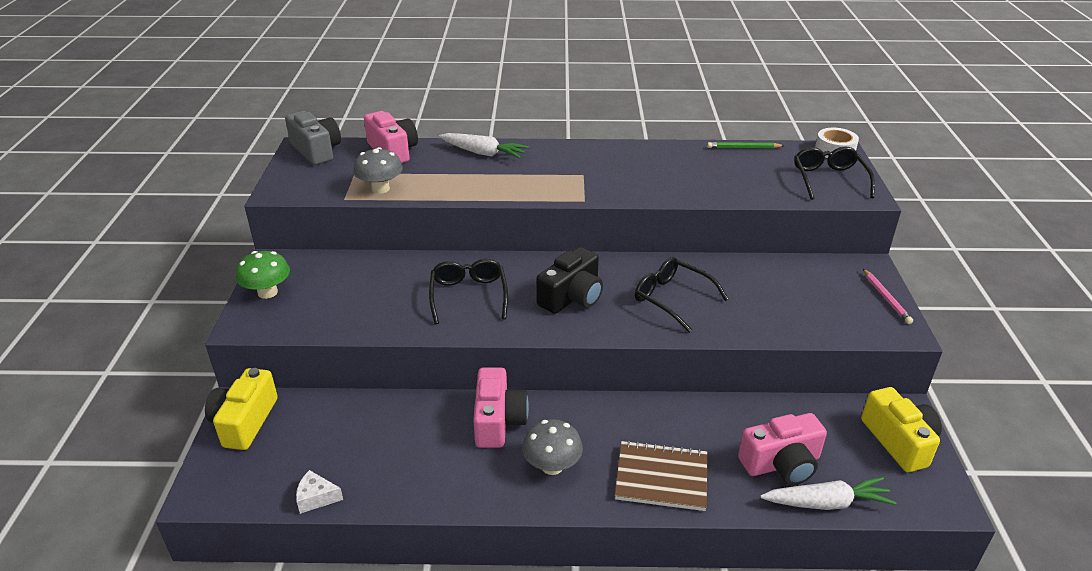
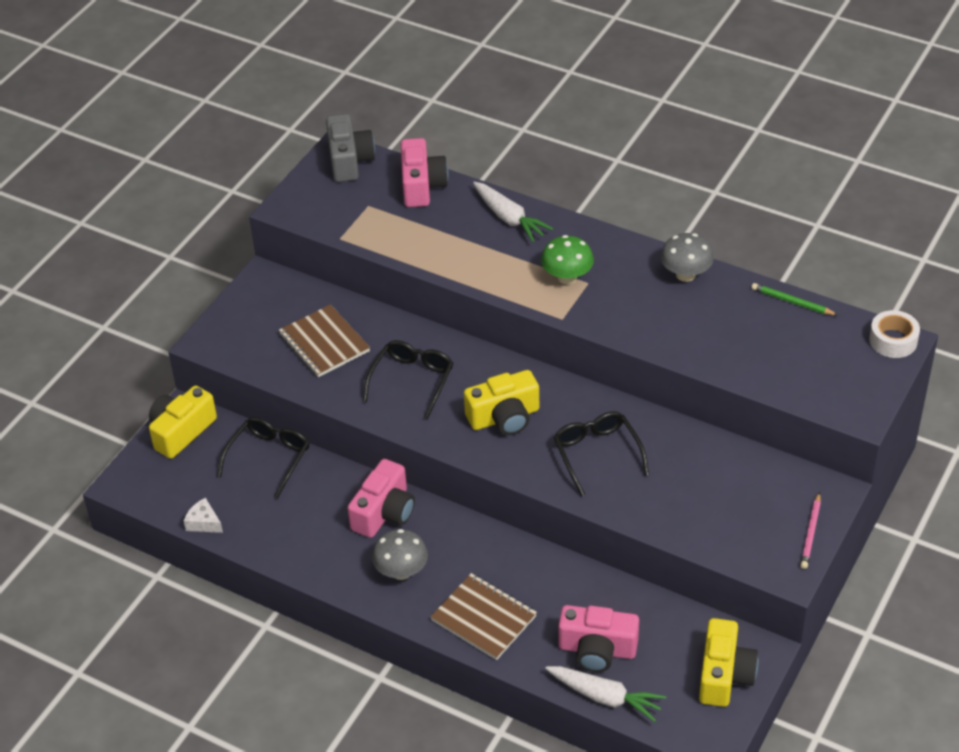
camera: 30 degrees right, 10 degrees up
(267, 292) = (241, 313): green mushroom -> green mushroom (567, 277)
(365, 292) = (324, 343): none -> brown notebook
(380, 189) = (380, 236): grey mushroom -> grey mushroom (685, 274)
(572, 297) = (504, 417): black camera -> yellow camera
(829, 180) = (842, 379): black glasses -> black glasses (268, 458)

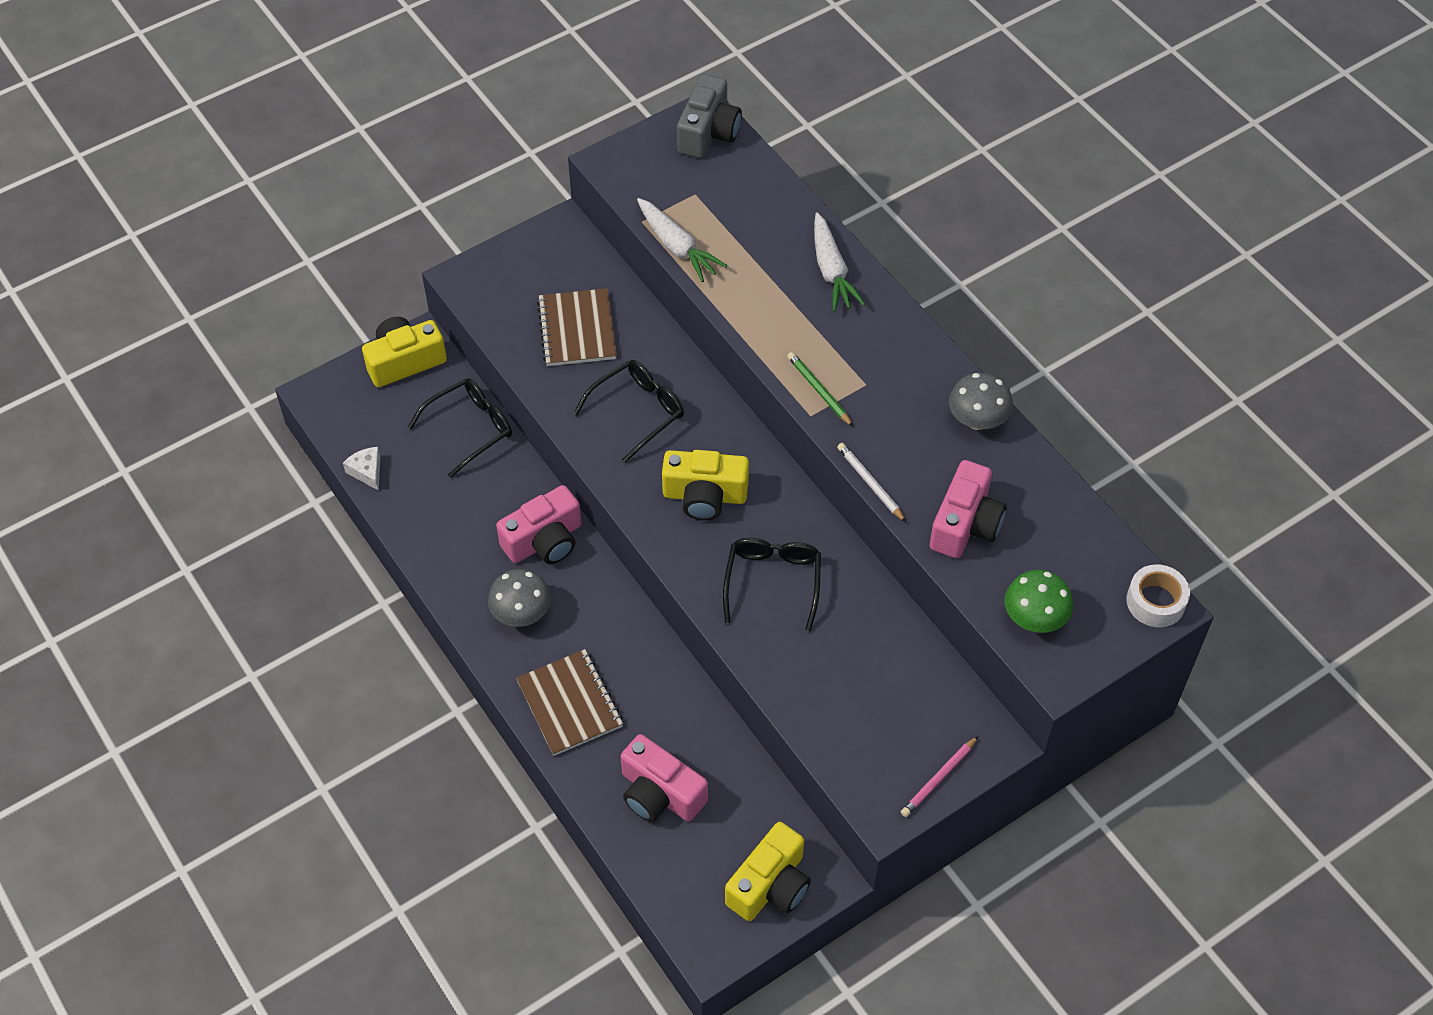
camera: 25 degrees right, 10 degrees up
(422, 186) = (764, 193): pink camera -> pink camera (965, 524)
(567, 277) = (847, 368): green mushroom -> green mushroom (1034, 618)
(605, 697) = (635, 849): white carrot -> white carrot (677, 247)
(638, 346) = (870, 483): none -> white pencil
(792, 302) = (1073, 504): green pencil -> green pencil (819, 390)

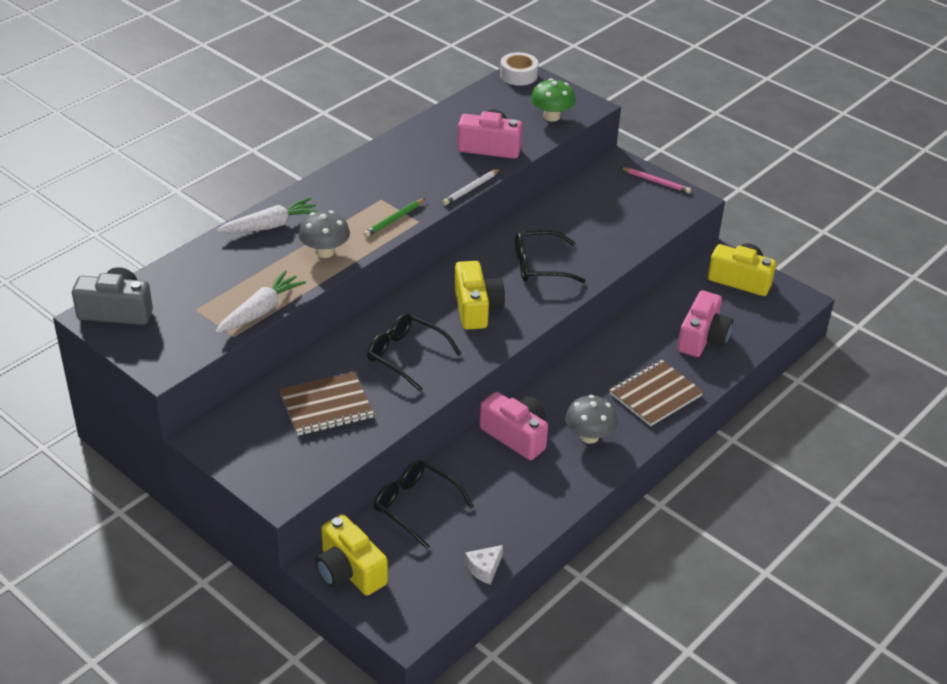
camera: 105 degrees left, 15 degrees down
(977, 420) = (398, 148): grey mushroom -> grey mushroom (325, 251)

